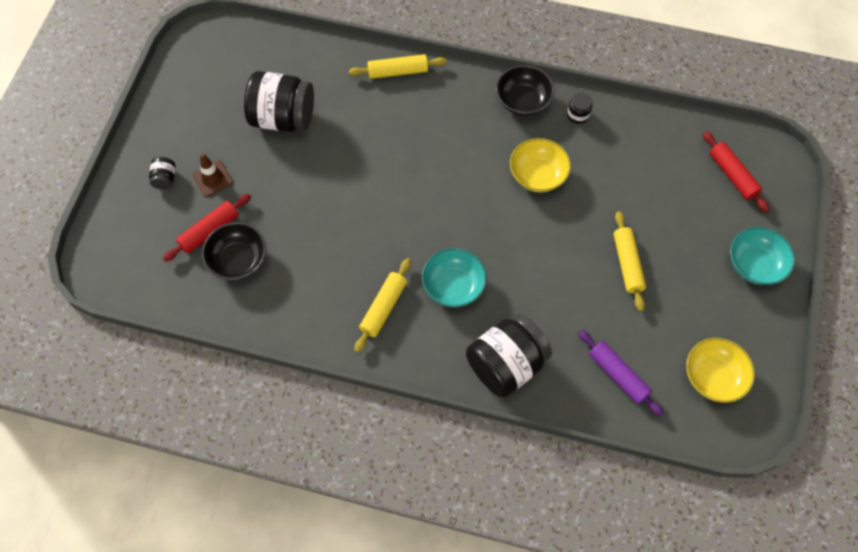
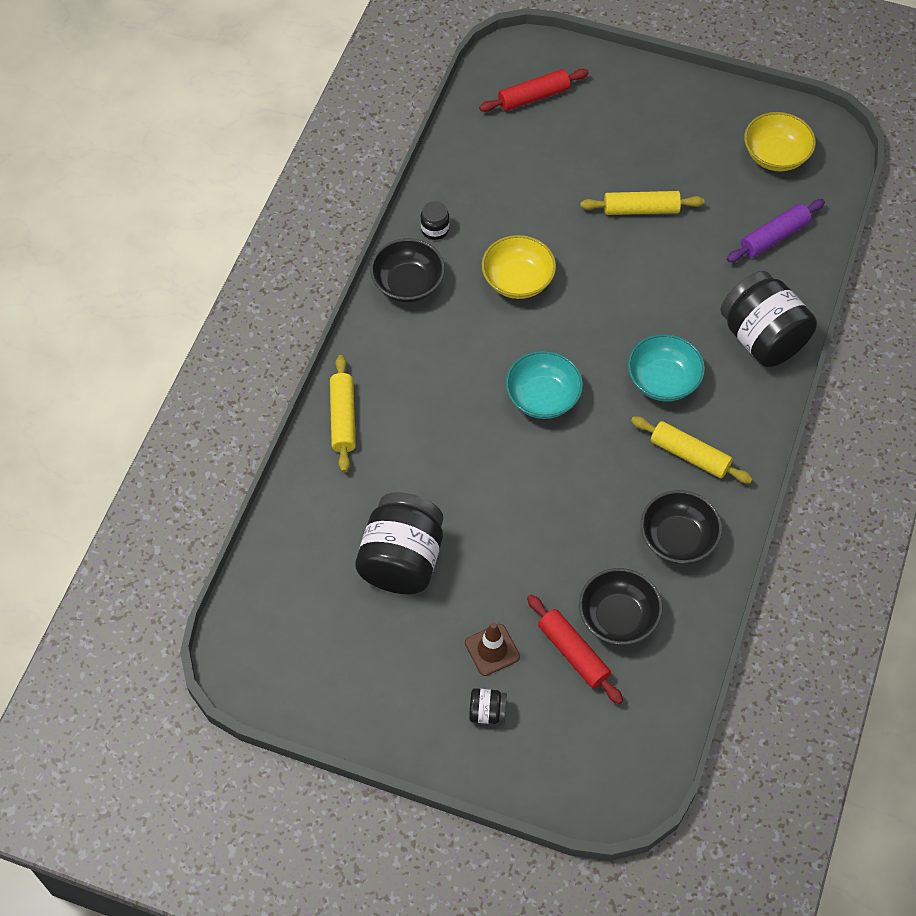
camera: 85 degrees left, 5 degrees down
(306, 300) = (677, 538): none -> black bowl
(754, 264) = (647, 98): turquoise bowl -> turquoise bowl (542, 397)

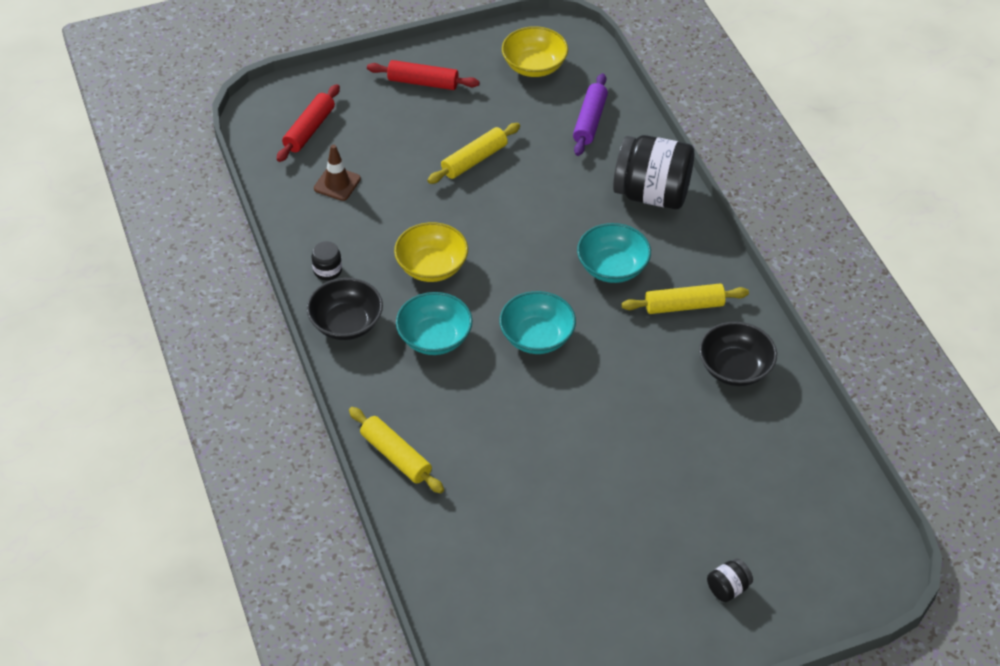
camera: 40 degrees left, 10 degrees down
(402, 560) = (551, 527): black jar -> none
(462, 342) = (434, 338): none -> turquoise bowl
(492, 650) = (685, 541): brown traffic cone -> brown traffic cone (337, 184)
(573, 653) = (745, 500): red rolling pin -> red rolling pin (423, 82)
(618, 617) = (750, 452): black bowl -> none

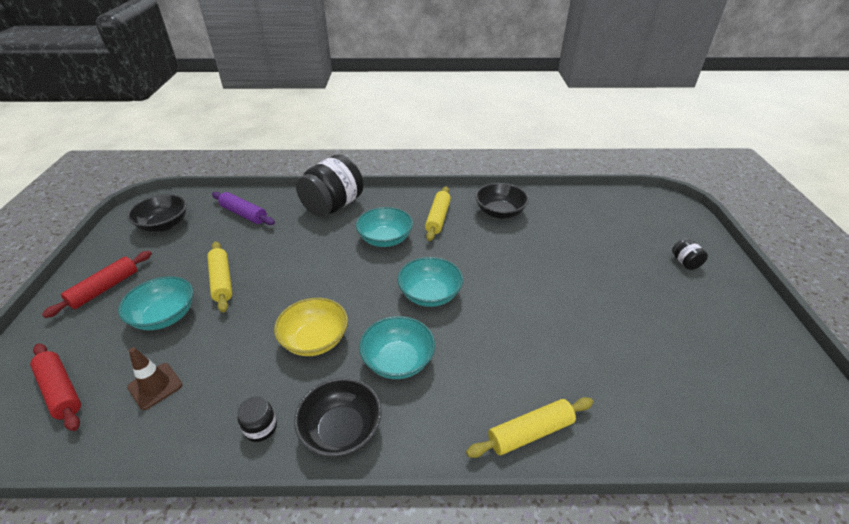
camera: 70 degrees left, 10 degrees down
(410, 145) = (165, 316): none -> turquoise bowl
(534, 66) = (164, 225): yellow bowl -> black bowl

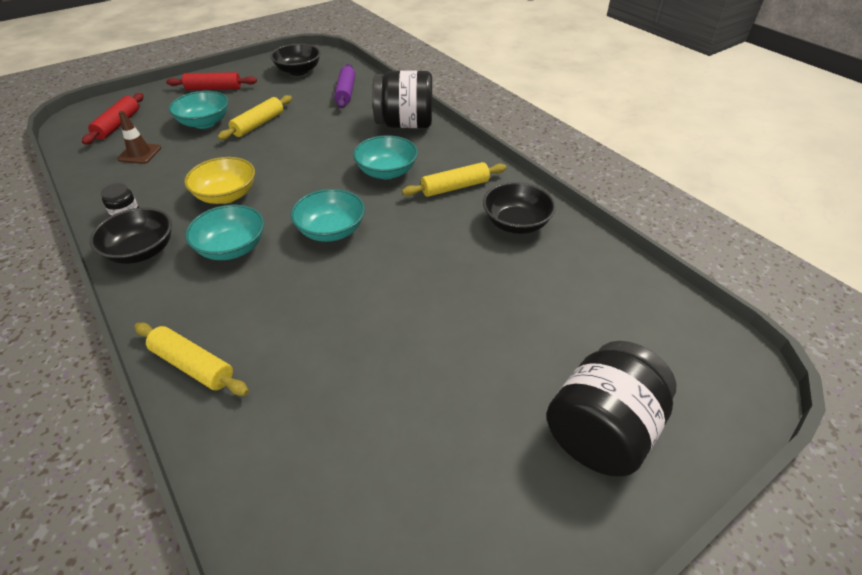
camera: 55 degrees right, 5 degrees up
(685, 262) = (601, 430): black jar -> black jar, size x2.35

